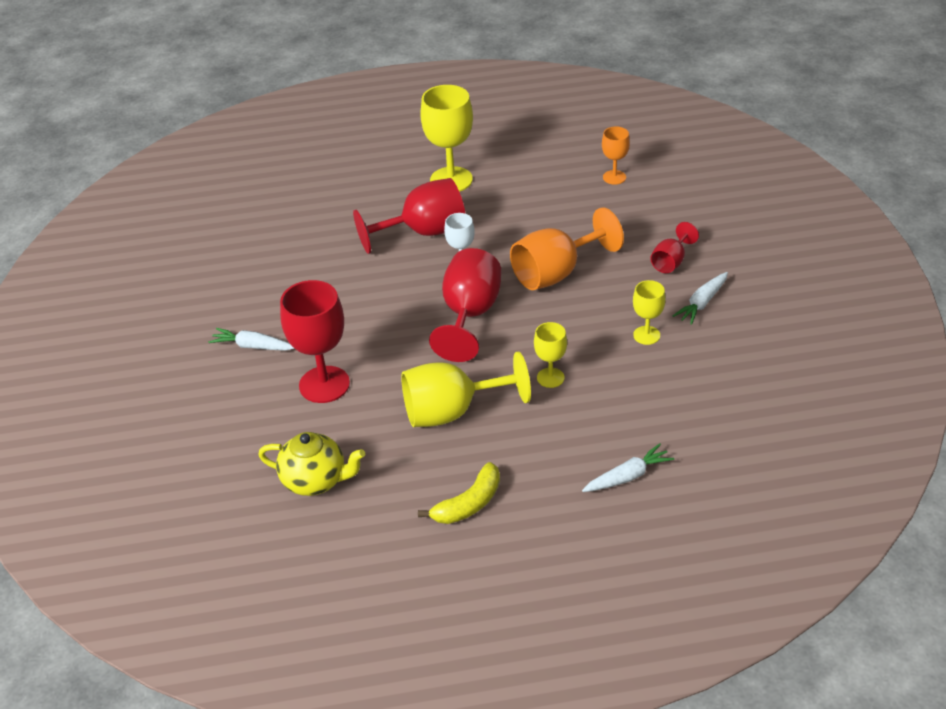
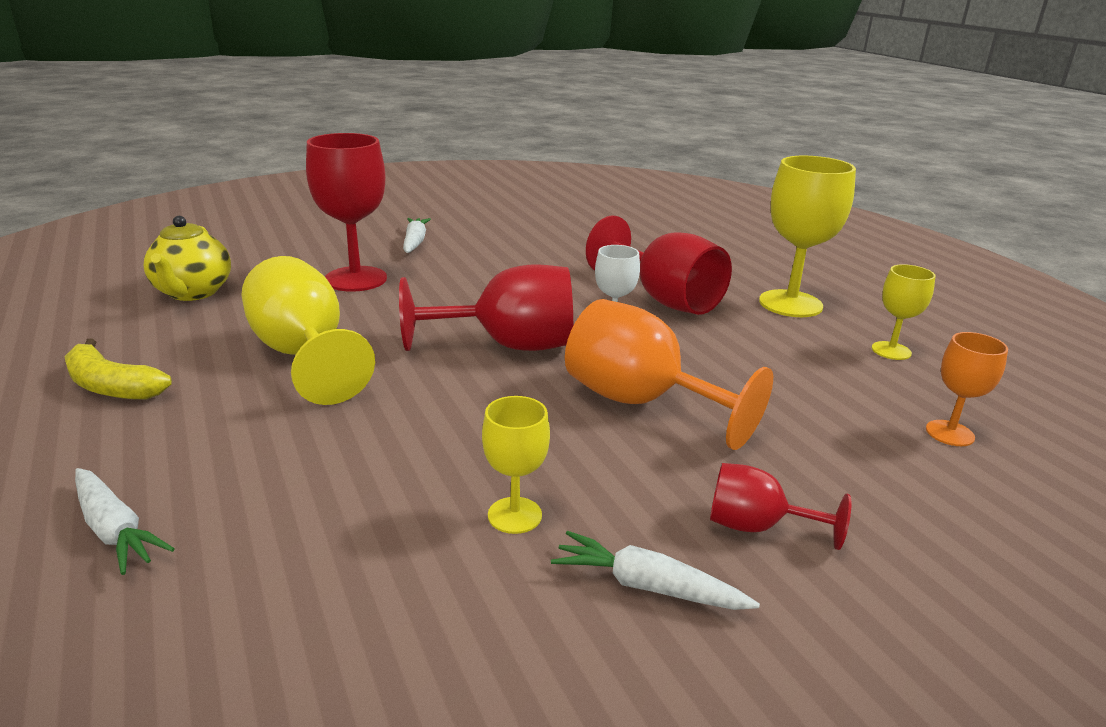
camera: 70 degrees right, 15 degrees down
(550, 378) = (381, 423): yellow goblet -> yellow goblet (891, 351)

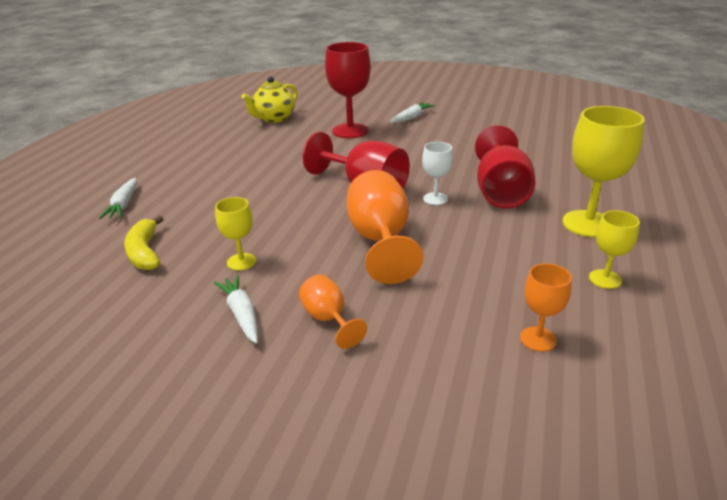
camera: 45 degrees right, 5 degrees up
(112, 386) = (192, 151): yellow banana -> yellow banana (145, 252)
(304, 355) = (272, 161): yellow goblet -> none
(756, 526) = (328, 319): red goblet -> orange goblet

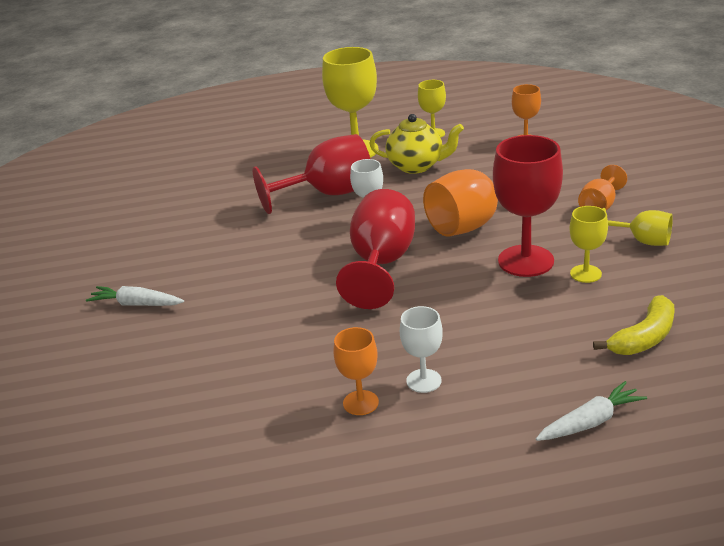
camera: 115 degrees left, 0 degrees up
(230, 172) = (424, 381): none -> white goblet
(241, 153) = (360, 403): none -> orange goblet
(241, 314) = (643, 241): white carrot -> yellow goblet
(274, 118) = (198, 442): yellow teapot -> yellow teapot (416, 166)
(350, 131) = (215, 338): red goblet -> red goblet (525, 261)

